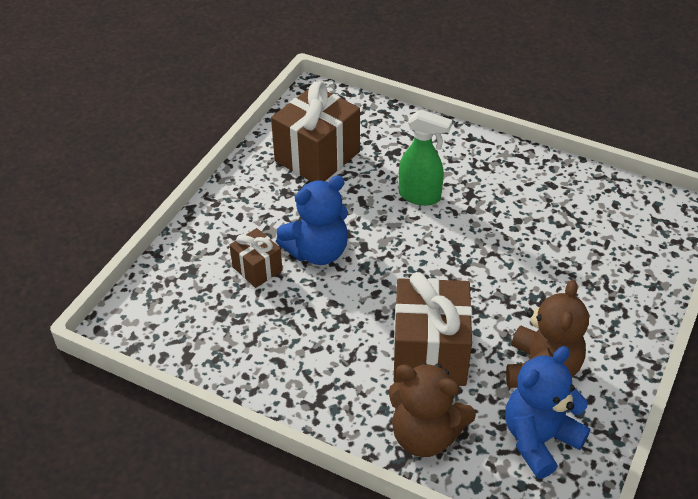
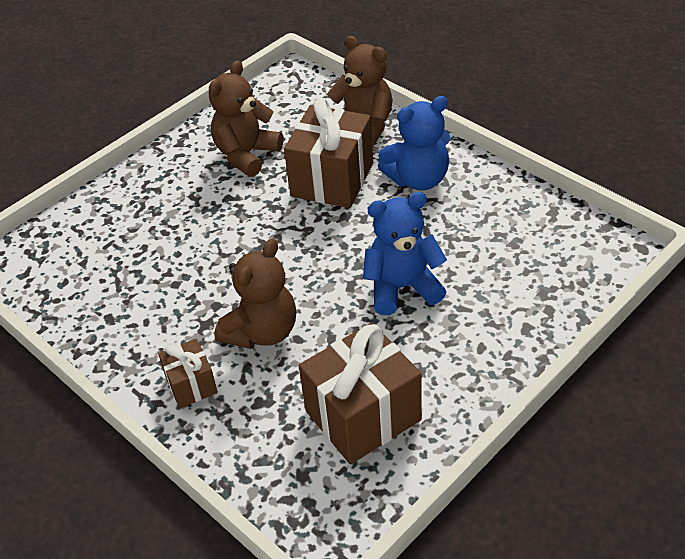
camera: 160 degrees left, 0 degrees up
(257, 269) = (471, 281): brown gift -> brown gift (191, 385)
(420, 196) = (262, 332): green spray bottle -> brown teddy bear
(539, 439) = (280, 113): blue teddy bear -> blue teddy bear (418, 179)

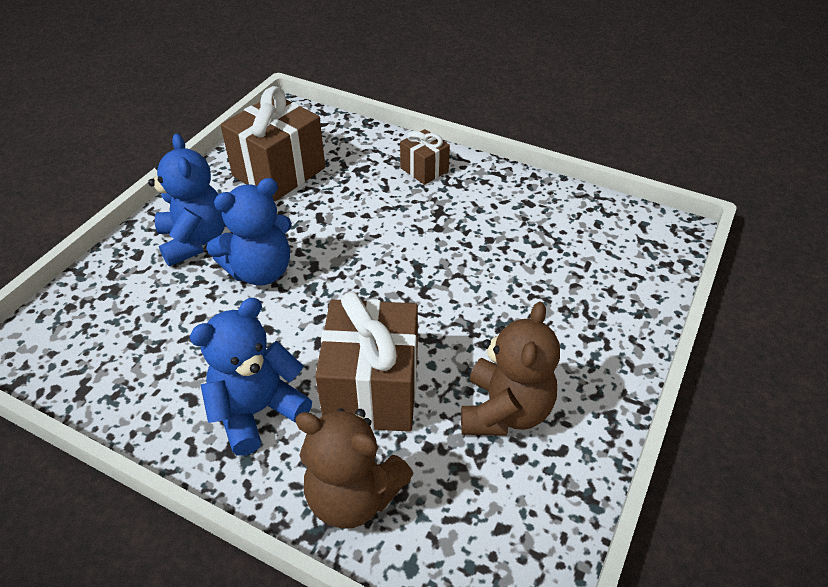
camera: 160 degrees right, 0 degrees up
(262, 332) = (384, 213): brown teddy bear -> none
(466, 333) = (195, 240): none -> blue teddy bear

